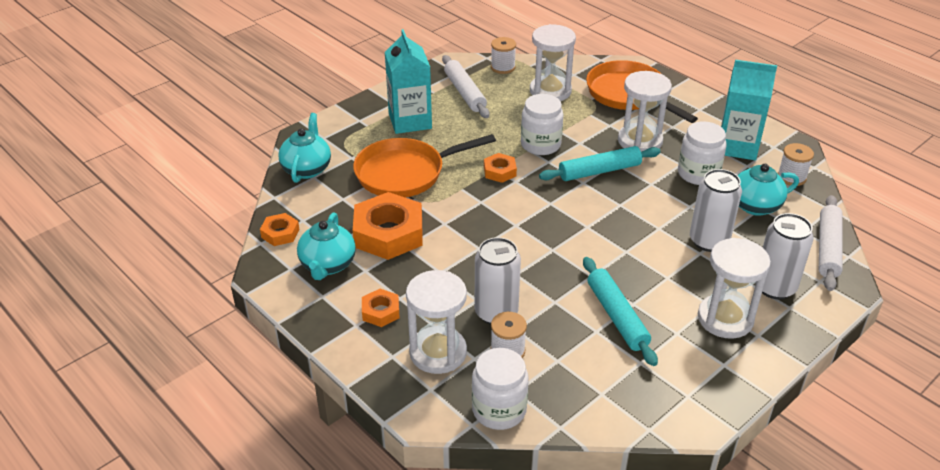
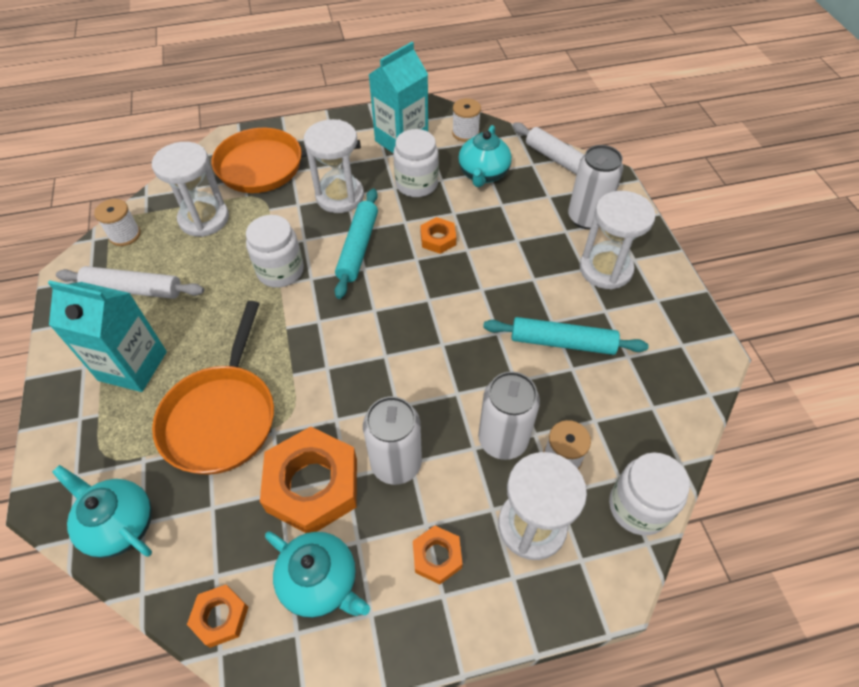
camera: 60 degrees left, 15 degrees up
(499, 171) = (293, 326): orange nut -> orange nut (438, 239)
(709, 241) = (506, 226): white can -> white can (396, 463)

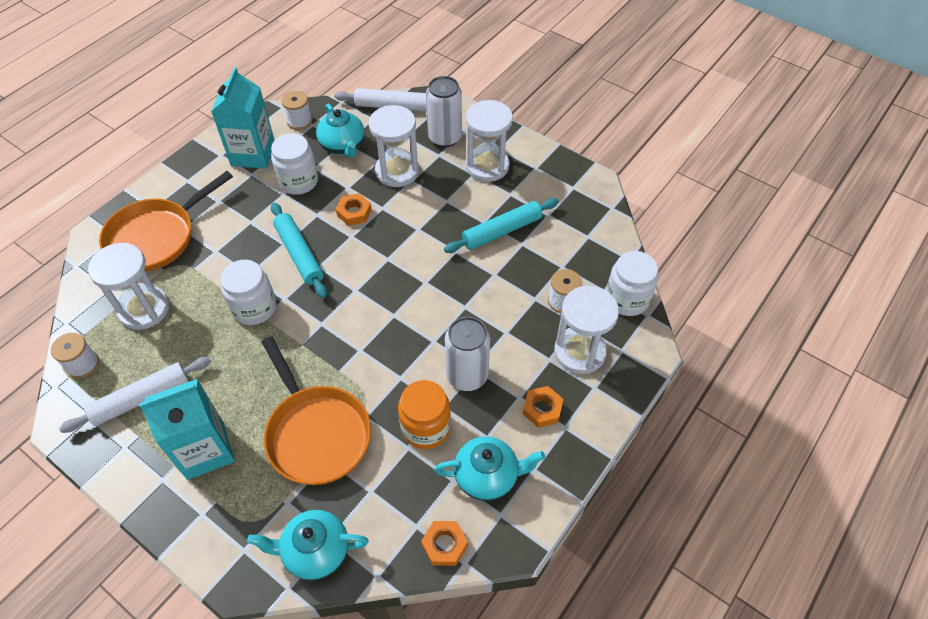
camera: 40 degrees left, 0 degrees up
(312, 485) = (426, 427): orange nut -> orange jar
(340, 196) = (245, 225): white hourglass -> white hourglass (397, 171)
(503, 439) = (519, 315): white can -> none

